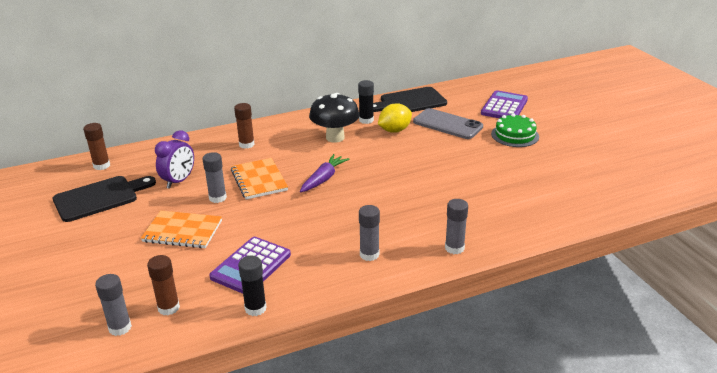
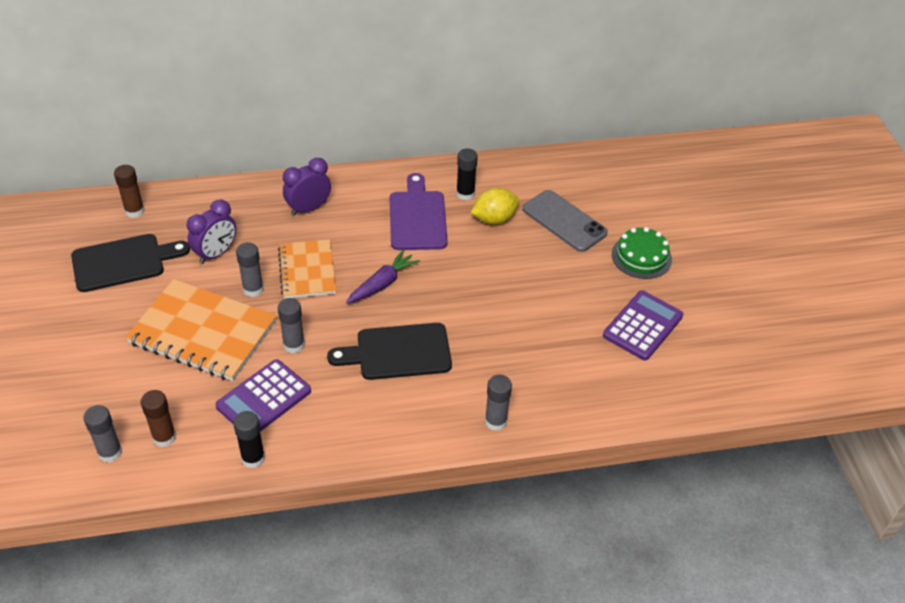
camera: 10 degrees right, 15 degrees up
(182, 231) = (202, 332): orange notebook -> orange notebook, size x1.59
(246, 144) = (308, 208): brown glue stick -> purple clock
(335, 137) = (417, 217): black mushroom -> purple cutting board
(369, 254) = (397, 410): grey glue stick -> grey glue stick (294, 345)
(410, 102) = (531, 172): black cutting board -> black cutting board (398, 352)
(504, 107) = (649, 203): purple calculator -> purple calculator (643, 326)

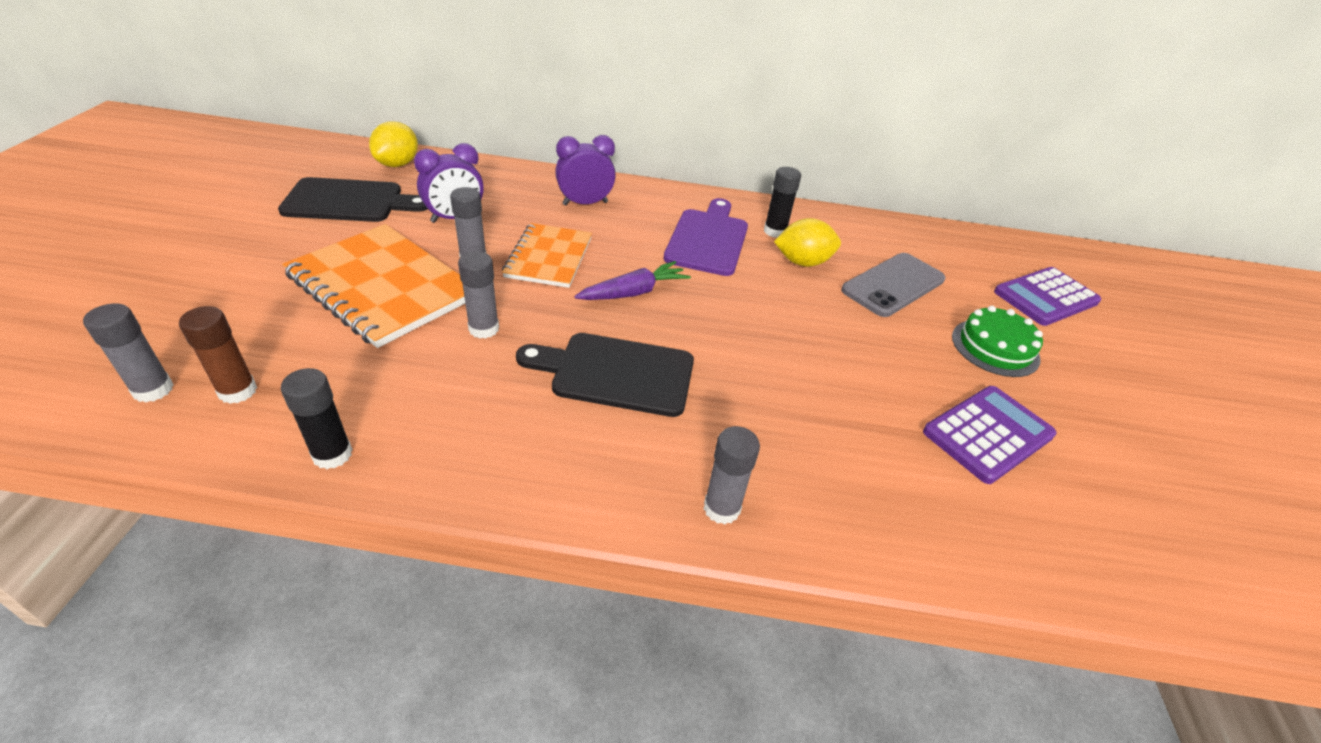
camera: 15 degrees right, 5 degrees down
(134, 211) = (398, 164): brown glue stick -> yellow lemon
(263, 399) = (402, 380): purple calculator -> purple calculator (1045, 297)
(564, 221) = (893, 285): grey phone -> grey phone turned 75 degrees clockwise

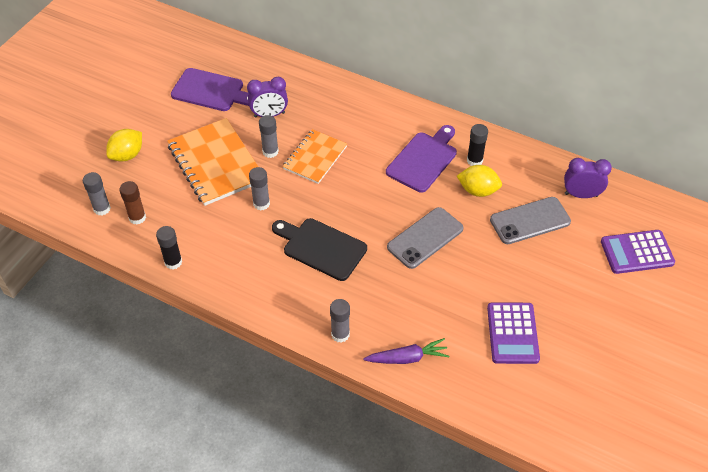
camera: 25 degrees right, 10 degrees up
(349, 201) = (211, 91): black cutting board -> purple cutting board
(398, 164) = (246, 59): yellow lemon -> yellow lemon (127, 155)
(585, 203) = (355, 114): purple clock -> purple clock (581, 195)
(633, 292) = (355, 194): purple carrot -> purple carrot (407, 358)
(770, 330) = (425, 238): none -> grey phone
(988, 434) = (512, 333): purple calculator -> purple calculator turned 105 degrees clockwise
(995, 347) = (564, 281): green cake -> none

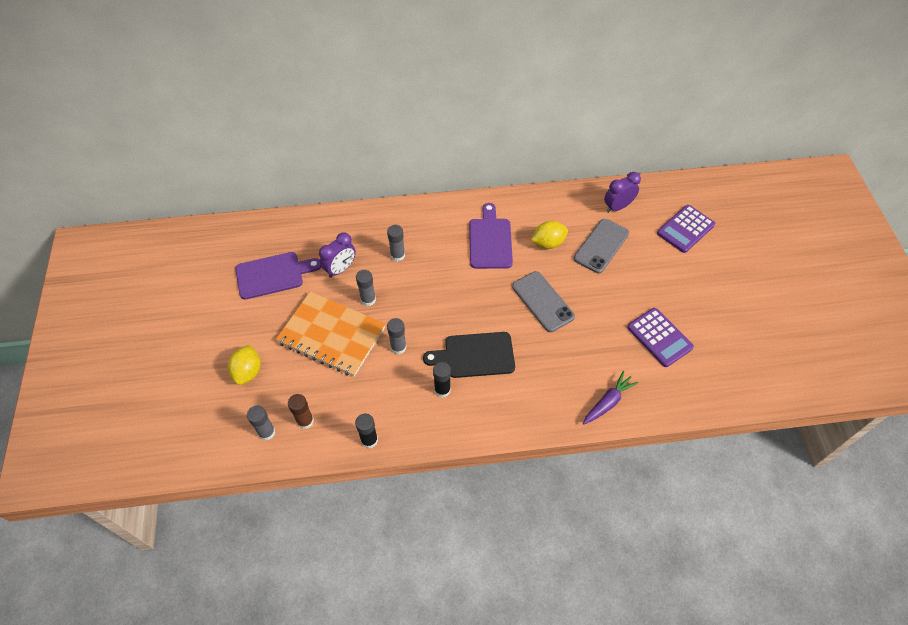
camera: 35 degrees left, 5 degrees up
(315, 157) = (408, 285): orange notebook -> none
(340, 334) = (547, 415): grey glue stick -> grey glue stick (397, 255)
(425, 238) = (542, 301): grey phone -> grey phone turned 45 degrees counterclockwise
(474, 160) = (526, 221): black glue stick -> black glue stick (442, 390)

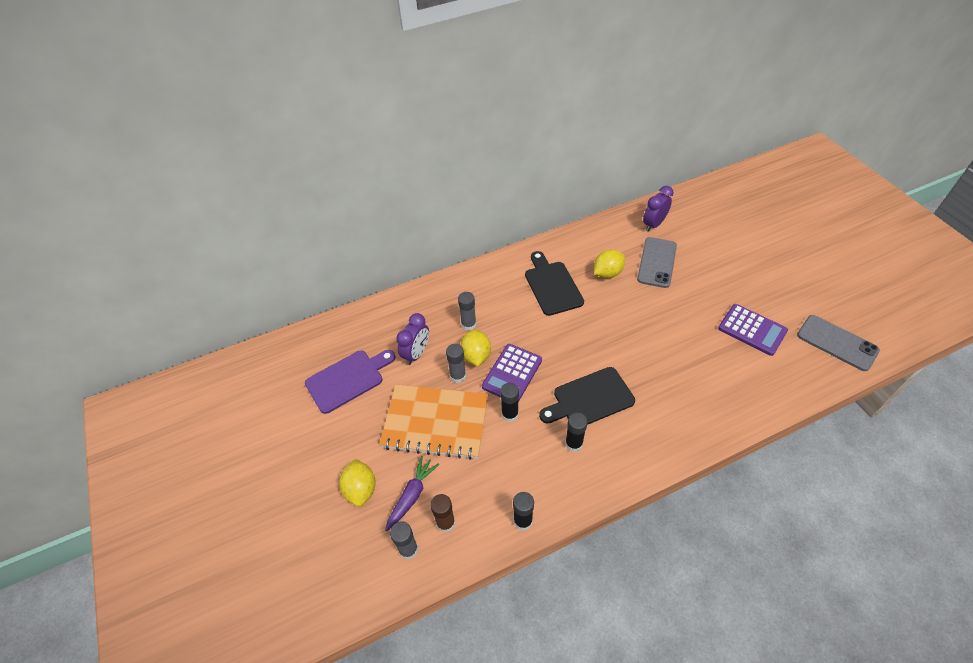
camera: 15 degrees left, 5 degrees down
(392, 286) = (476, 356): none -> yellow lemon
(398, 347) = (510, 414): grey glue stick -> black glue stick
(490, 240) = (552, 285): purple cutting board -> black cutting board
(542, 301) = (629, 328): grey phone -> grey phone (837, 343)
(608, 402) = (737, 405): purple carrot -> purple carrot (412, 495)
(685, 229) = (723, 228): purple calculator -> purple calculator (512, 373)

